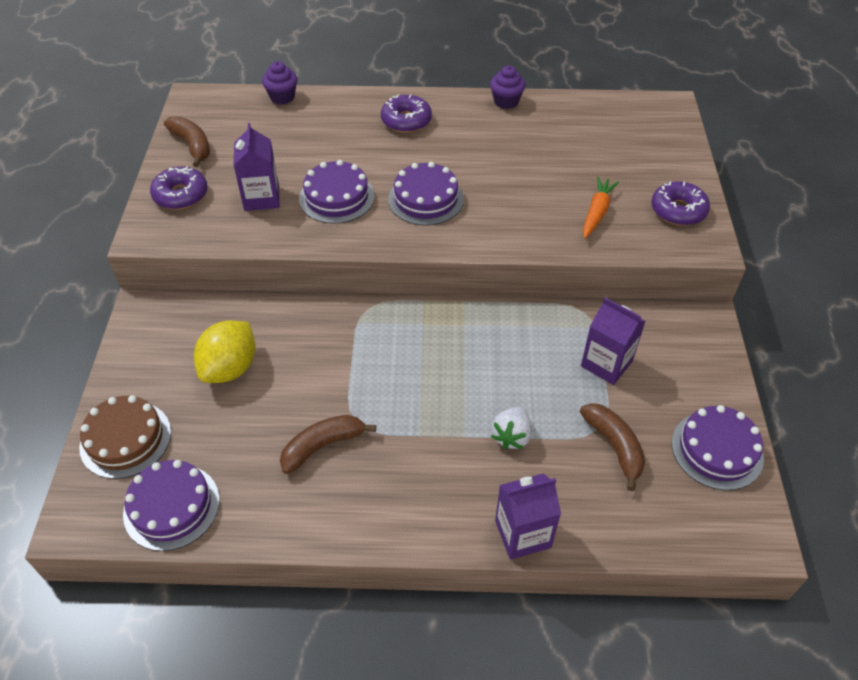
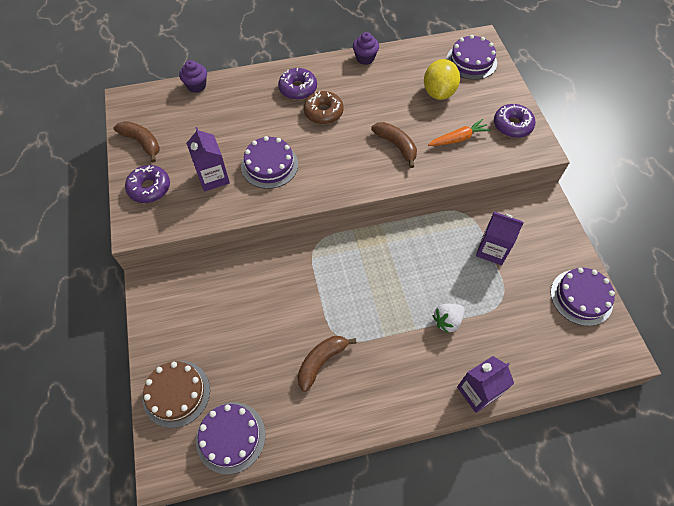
camera: 15 degrees left, 10 degrees up
(230, 368) = (233, 317): yellow lemon -> yellow lemon (438, 92)
(426, 199) = (335, 153): purple cake -> purple cake (471, 61)
(428, 152) = (323, 112): none -> brown donut
(511, 436) = (447, 321): white strawberry -> white strawberry turned 45 degrees clockwise
(597, 212) = (458, 138): orange carrot -> orange carrot turned 60 degrees clockwise
(614, 446) = (516, 311): brown banana -> brown banana (396, 146)

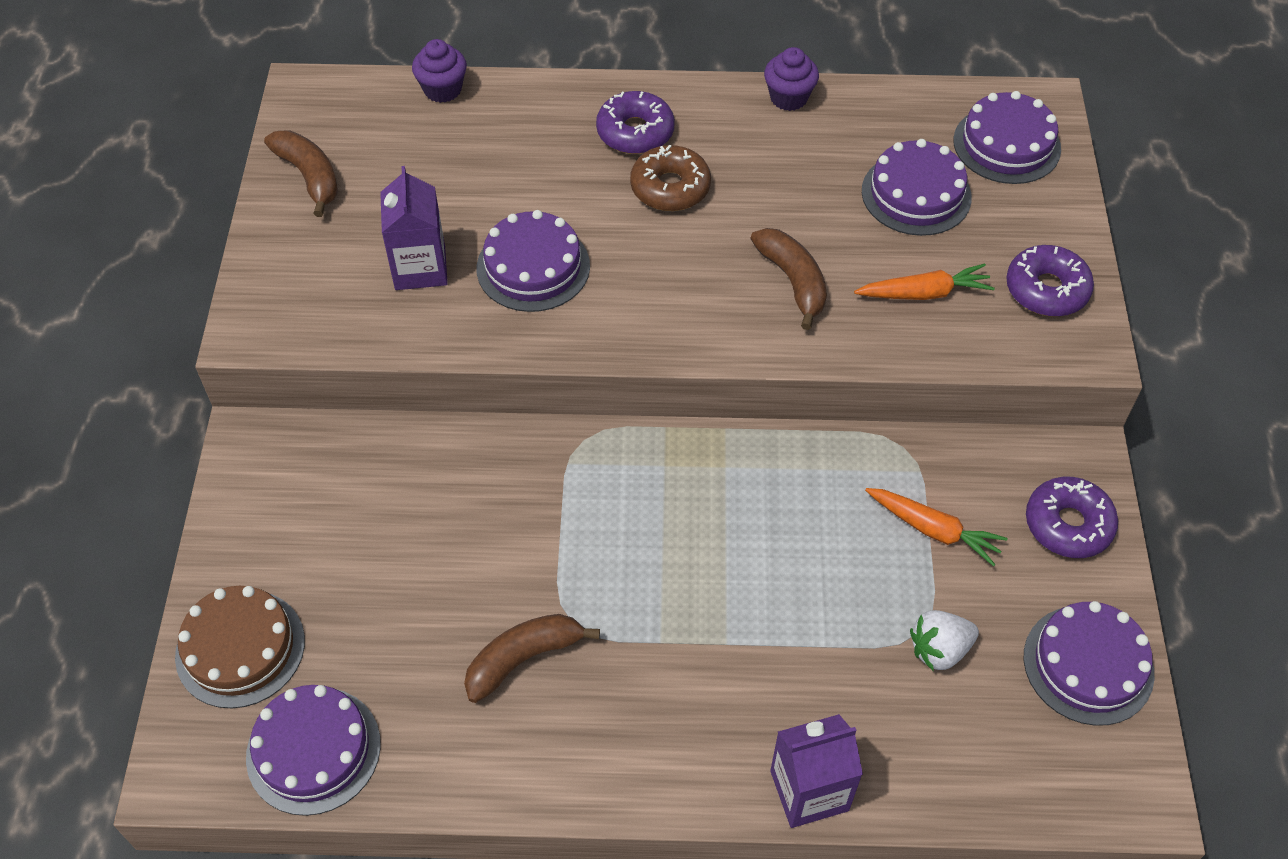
camera: 15 degrees right, 5 degrees down
(149, 188) = (298, 263): purple donut -> purple donut (1068, 524)
(438, 92) = (916, 194): yellow lemon -> purple cake
(447, 321) = (794, 643): white strawberry -> white strawberry (939, 650)
(492, 250) = (933, 530): purple carton -> orange carrot

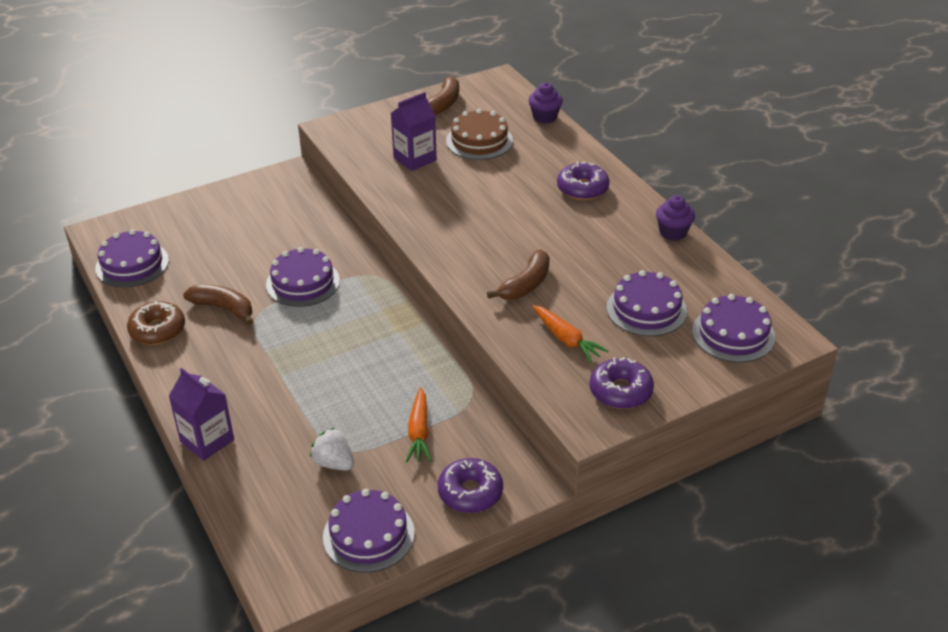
camera: 60 degrees right, 15 degrees down
(240, 648) = (172, 221): brown cake -> brown cake (479, 141)
(533, 267) = (449, 192): purple cake -> purple cake (303, 282)
(670, 187) = (553, 215): brown donut -> brown donut (157, 330)

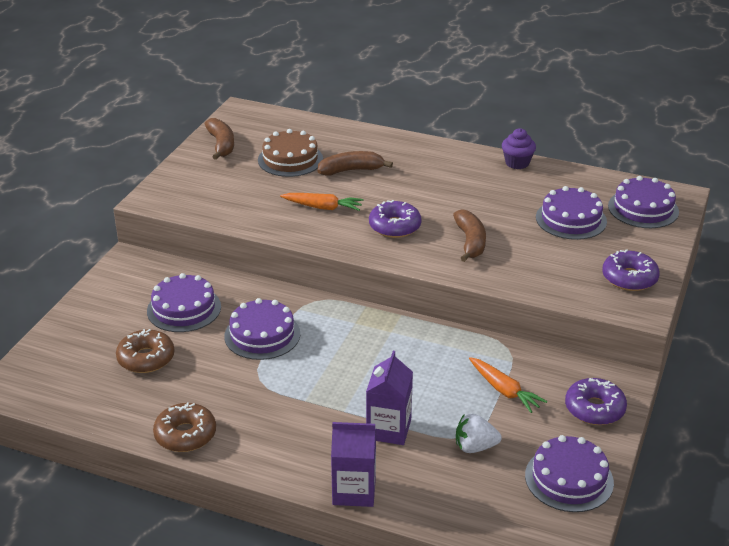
camera: 40 degrees left, 5 degrees down
(132, 264) = (81, 397): purple cake -> purple cake (184, 309)
(205, 258) = (146, 358): none -> brown donut
(223, 308) = (221, 388): brown banana -> brown banana (351, 170)
(415, 159) = (258, 193): purple carton -> purple carton (388, 429)
(544, 117) = (316, 123): purple cupcake -> none
(566, 339) = (549, 264): orange carrot -> orange carrot (323, 207)
(582, 188) = (415, 161): purple donut -> purple donut (395, 226)

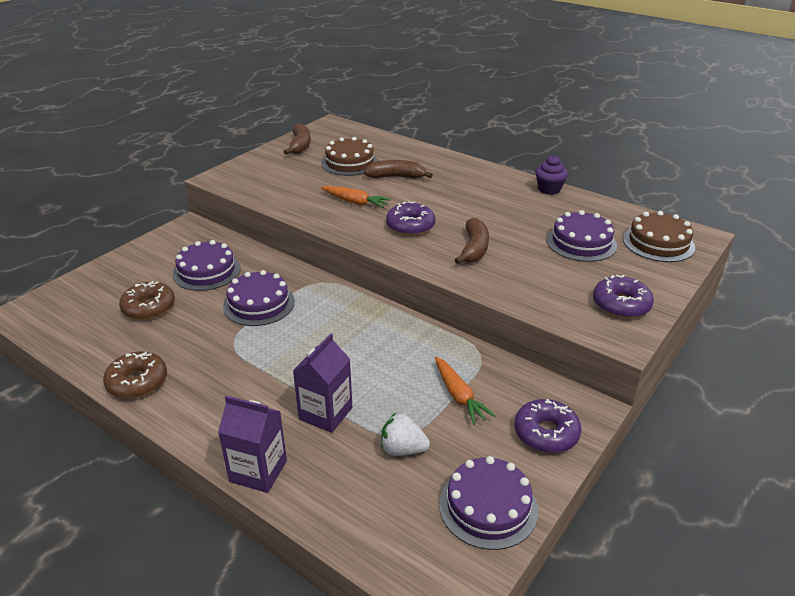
camera: 15 degrees right, 0 degrees up
(643, 209) = (658, 243): purple cake -> brown cake

